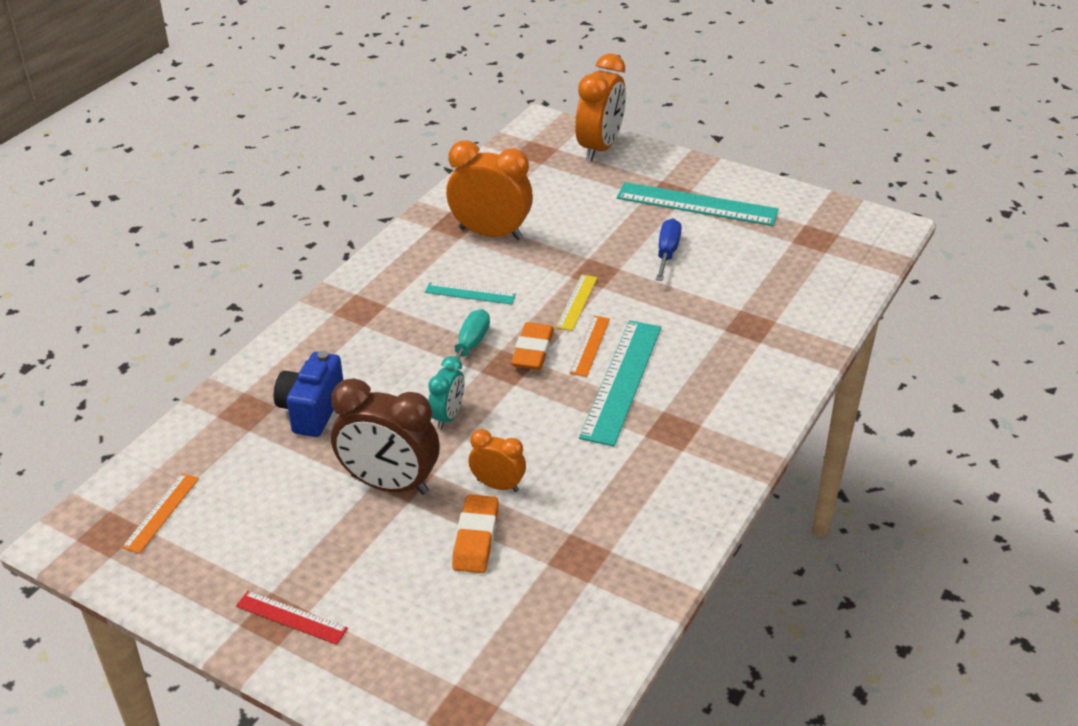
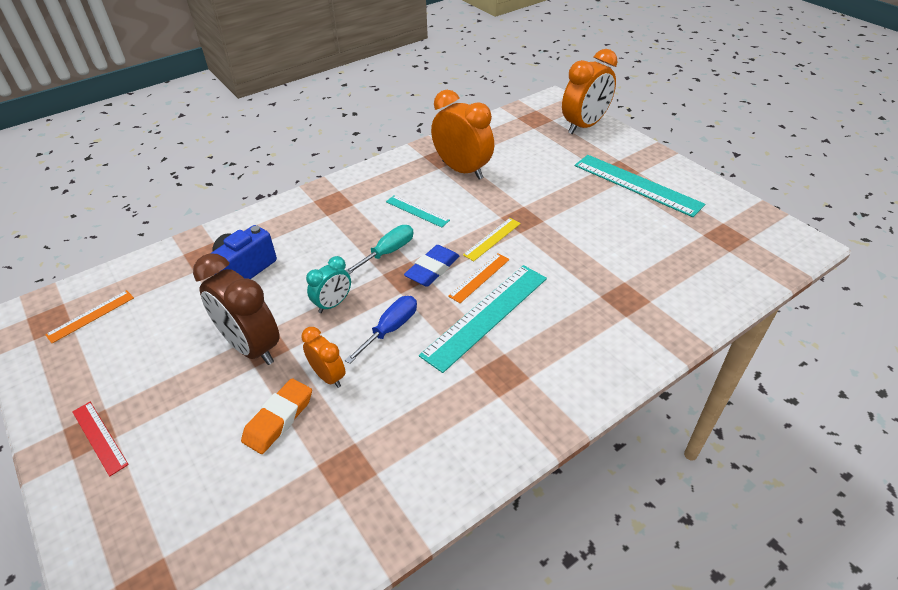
camera: 25 degrees right, 5 degrees up
(533, 351) = (432, 269): orange eraser -> blue eraser
(667, 252) = (589, 217): blue screwdriver -> blue screwdriver (390, 329)

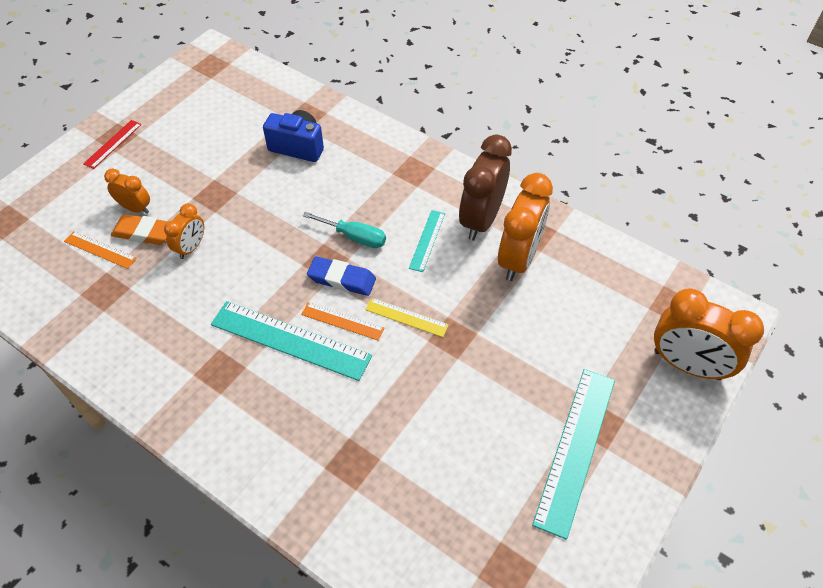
camera: 70 degrees right, 10 degrees up
(91, 316) = (220, 84): orange ruler -> orange ruler (100, 250)
(233, 423) = (135, 208): none -> orange clock
(251, 347) = (211, 188): brown clock -> brown clock (481, 220)
(333, 304) = (273, 221): turquoise clock -> none
(390, 329) = (254, 272): blue screwdriver -> none

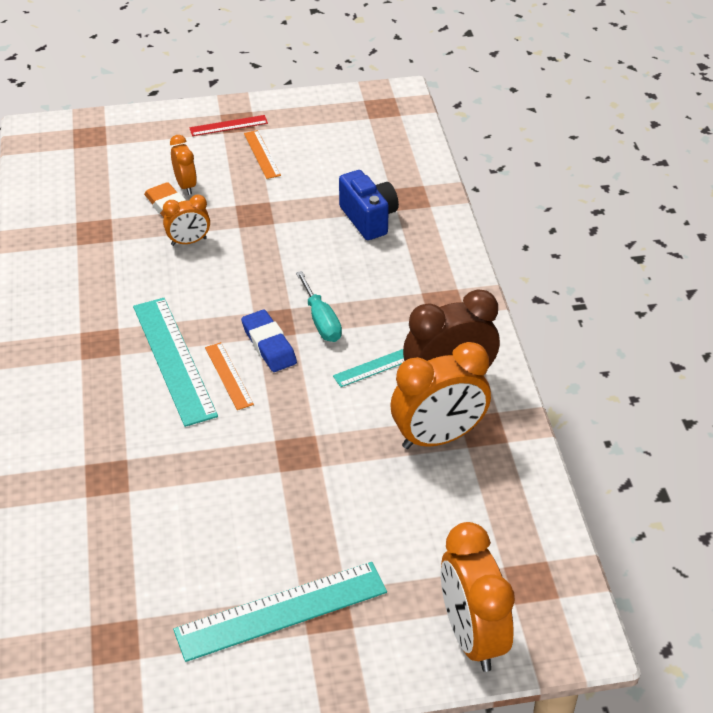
camera: 45 degrees right, 10 degrees down
(100, 250) = (126, 199): orange ruler -> orange ruler (262, 154)
(406, 317) = (281, 410): yellow ruler -> none

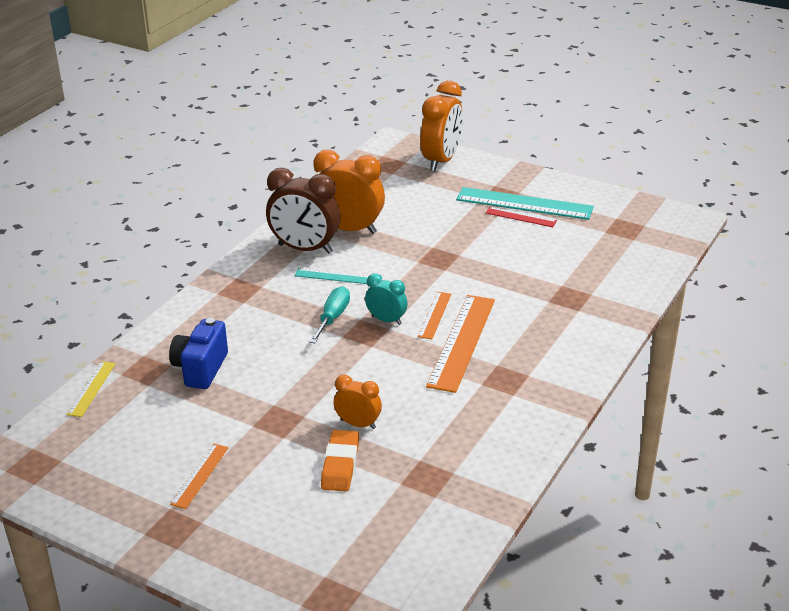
camera: 140 degrees left, 10 degrees down
(174, 360) = (461, 342): turquoise ruler -> orange ruler
(186, 185) = (302, 480): orange clock -> none
(228, 125) = (187, 527): red ruler -> red ruler (521, 217)
(269, 345) = (386, 320): blue eraser -> turquoise clock
(426, 165) = (91, 388): none -> yellow ruler

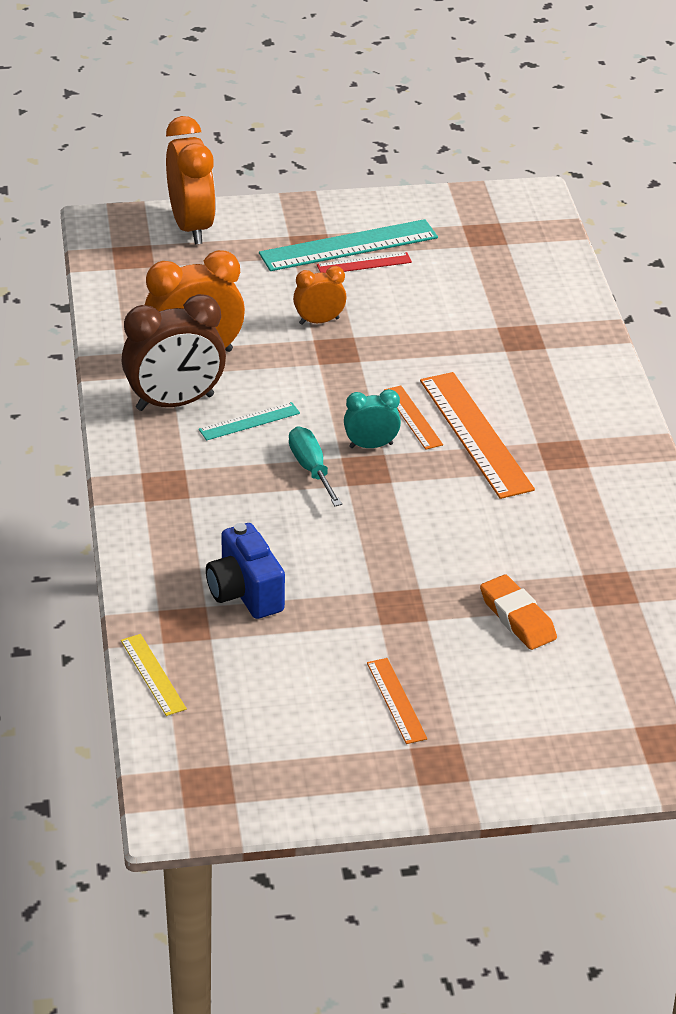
camera: 40 degrees left, 5 degrees up
(358, 424) = (482, 569): orange clock -> orange clock (319, 321)

